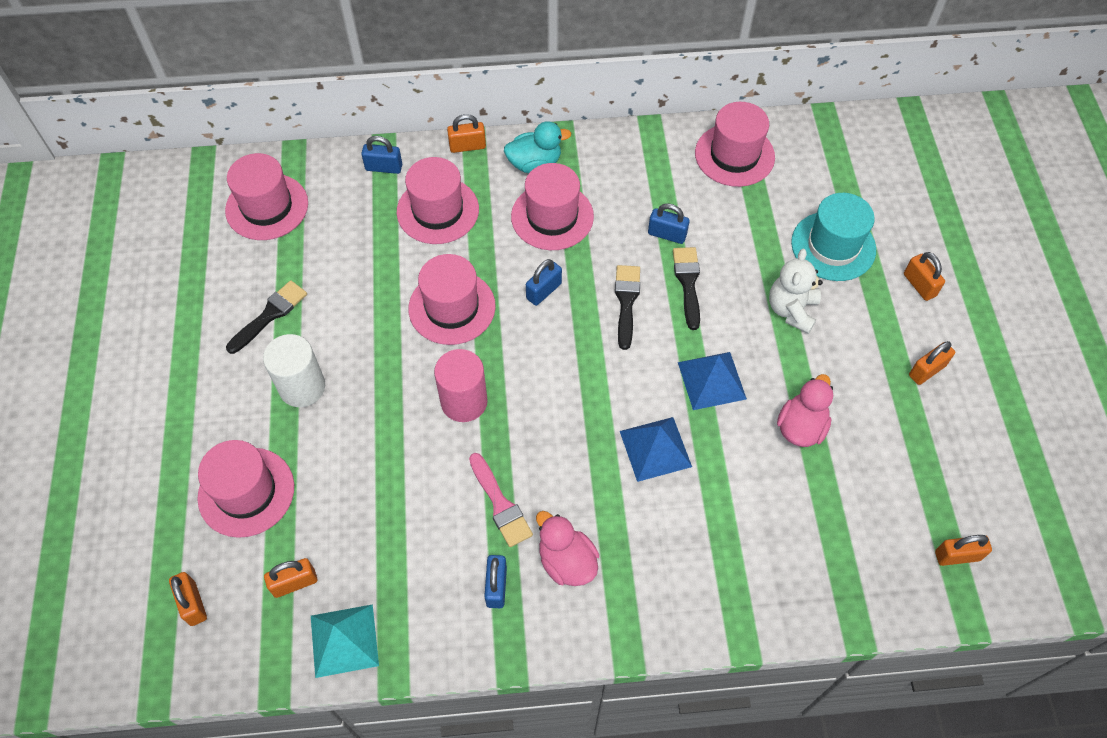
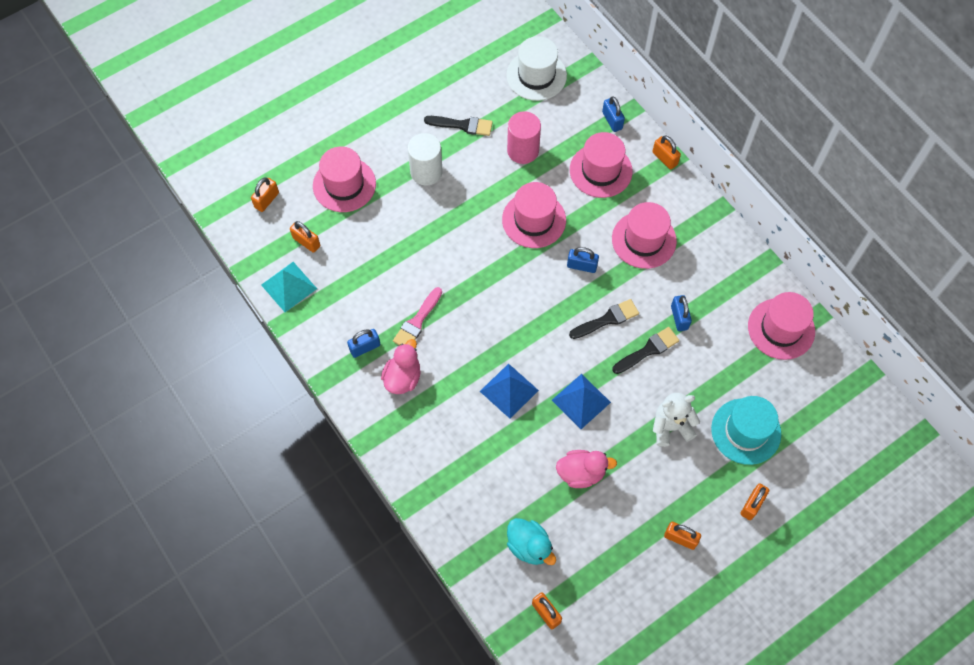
camera: 60 degrees right, 5 degrees up
(267, 207) = (536, 75): pink hat -> white hat
(464, 401) = (472, 264): pink cylinder -> pink cylinder (523, 150)
(535, 163) = (680, 206): turquoise duck -> turquoise duck (529, 546)

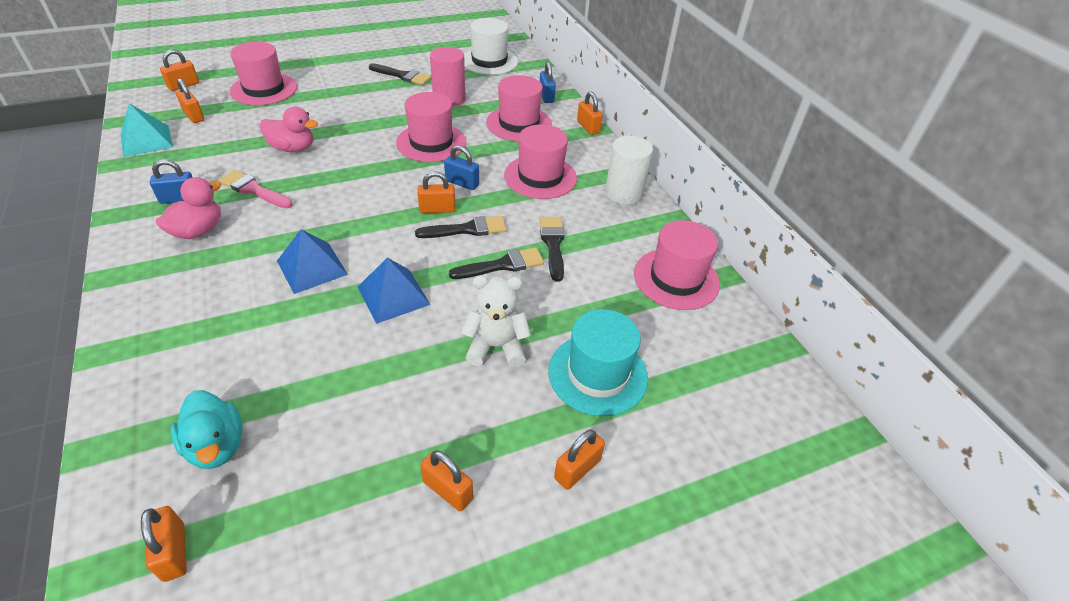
camera: 10 degrees right, 20 degrees down
(417, 321) = (254, 190): pink brush -> pink brush turned 75 degrees clockwise
(426, 172) = (347, 95): white cylinder -> white cylinder (623, 193)
(575, 303) = (437, 209): none -> orange padlock
(581, 473) = (348, 371): pink duck -> pink duck (293, 148)
(679, 318) = (553, 244): blue padlock -> black brush

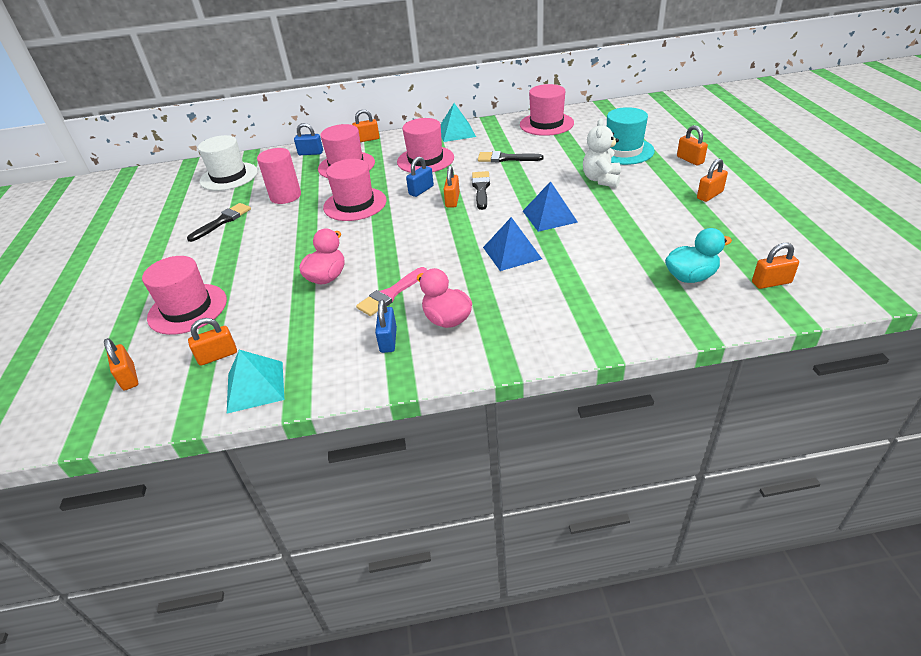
camera: 70 degrees left, 5 degrees down
(502, 265) = (524, 176): black brush -> none
(623, 193) = (456, 132): white cylinder -> turquoise pyramid

